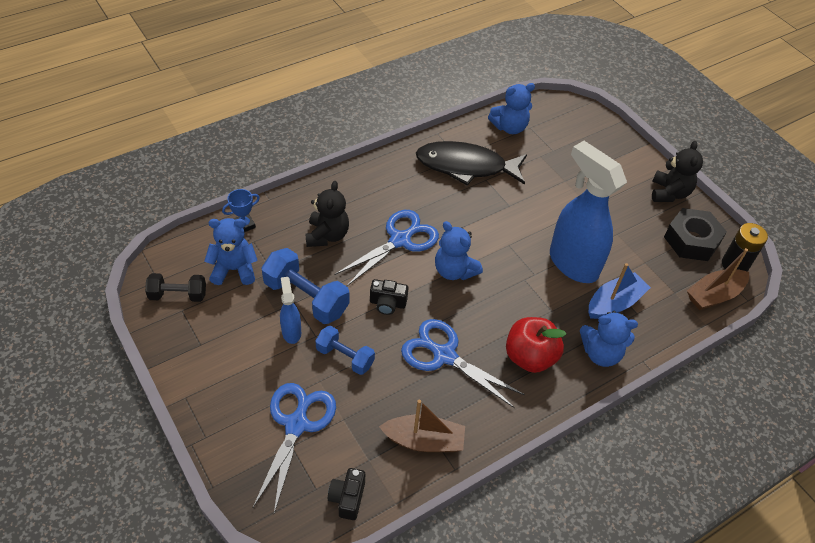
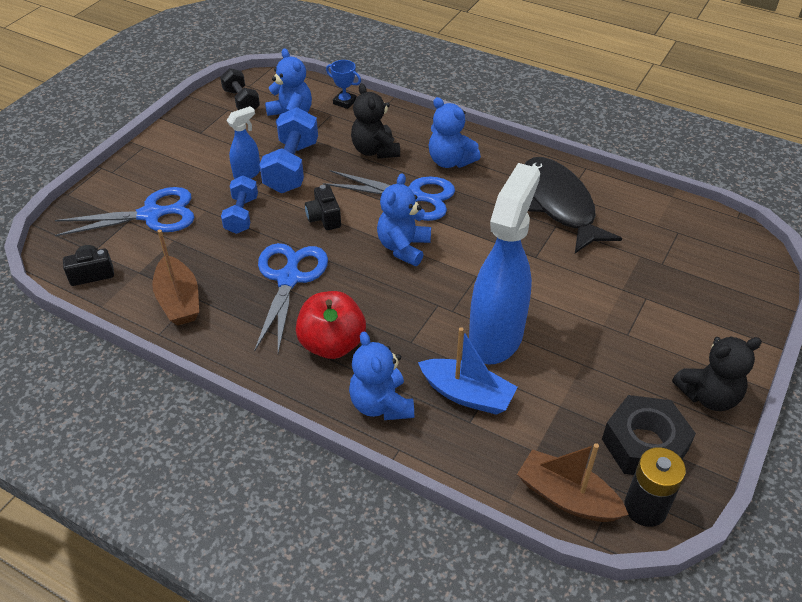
camera: 65 degrees right, 5 degrees down
(327, 235) = (375, 150): black teddy bear -> black teddy bear turned 90 degrees clockwise
(509, 127) = (658, 216): blue teddy bear -> blue teddy bear (450, 161)

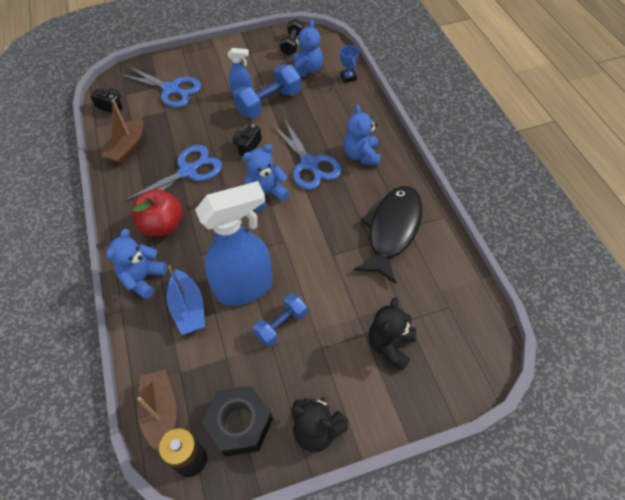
camera: 45 degrees right, 10 degrees up
(241, 215) = (210, 117): blue dumbbell -> blue dumbbell (281, 325)
(375, 150) = (326, 120): black teddy bear -> black teddy bear (390, 346)

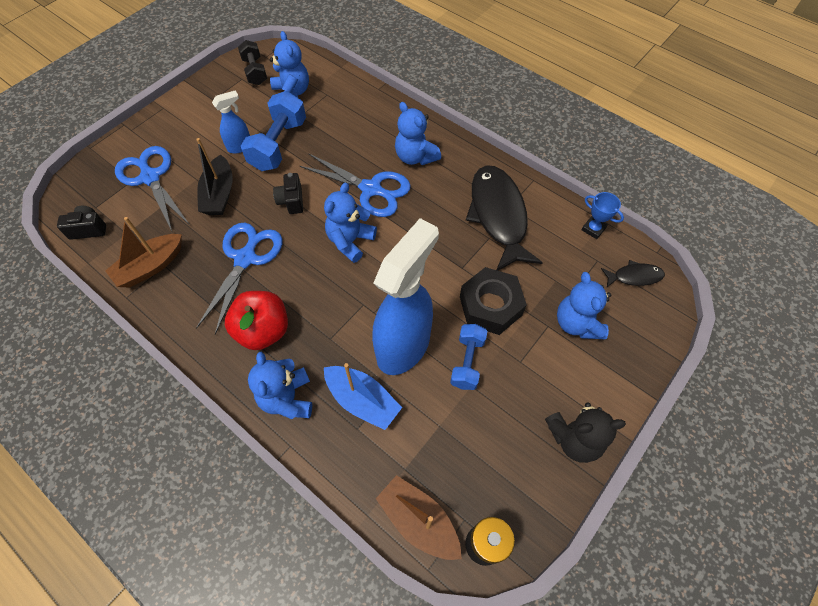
camera: 35 degrees left, 5 degrees up
(128, 147) = (150, 267): brown boat -> brown boat turned 60 degrees clockwise
(171, 89) = (150, 177): blue scissors -> blue scissors turned 120 degrees counterclockwise
(204, 120) = (219, 194): none -> black boat
(239, 423) = (502, 479): black nut -> black nut (490, 306)
(348, 77) = (341, 83): blue trophy -> blue trophy (593, 229)
(390, 346) = (577, 323): black teddy bear -> blue teddy bear
(471, 337) = (634, 276): none -> black fish

